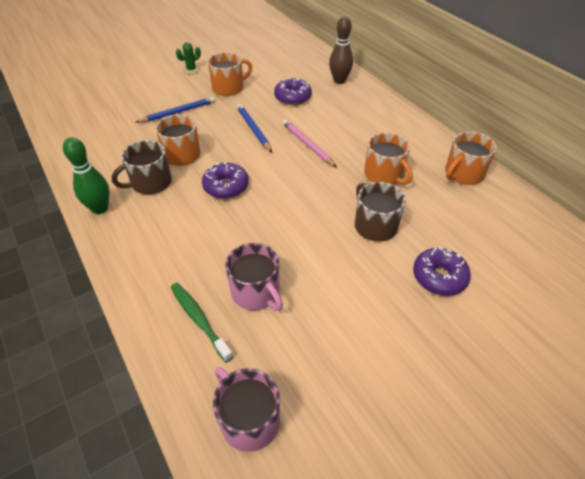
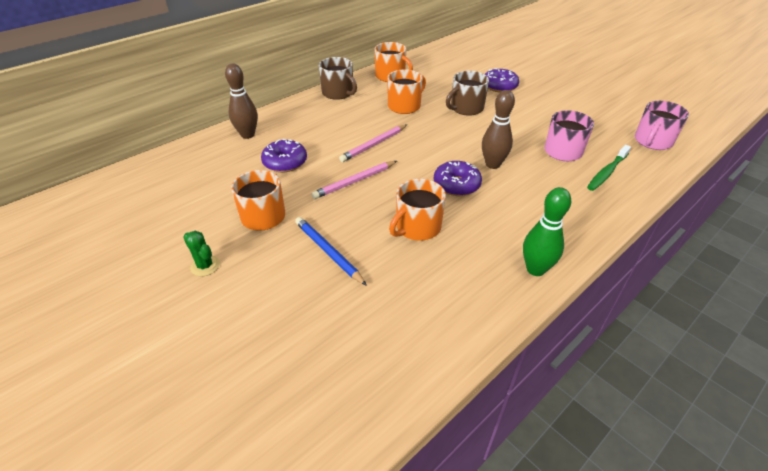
camera: 100 degrees left, 5 degrees down
(150, 183) = (476, 240): brown mug -> brown mug (338, 93)
(249, 220) = (492, 164): none -> brown bowling pin
(253, 129) = (354, 181): blue pencil -> pink pencil

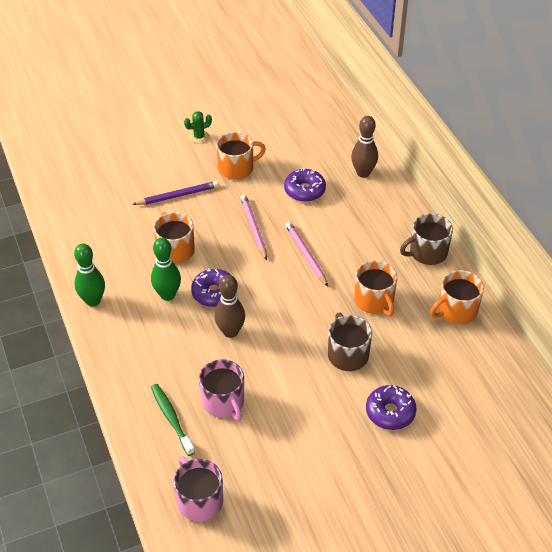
camera: 110 degrees right, 5 degrees up
(328, 251) = (178, 196): blue pencil -> purple pencil
(482, 214) = (167, 295): none -> green bowling pin

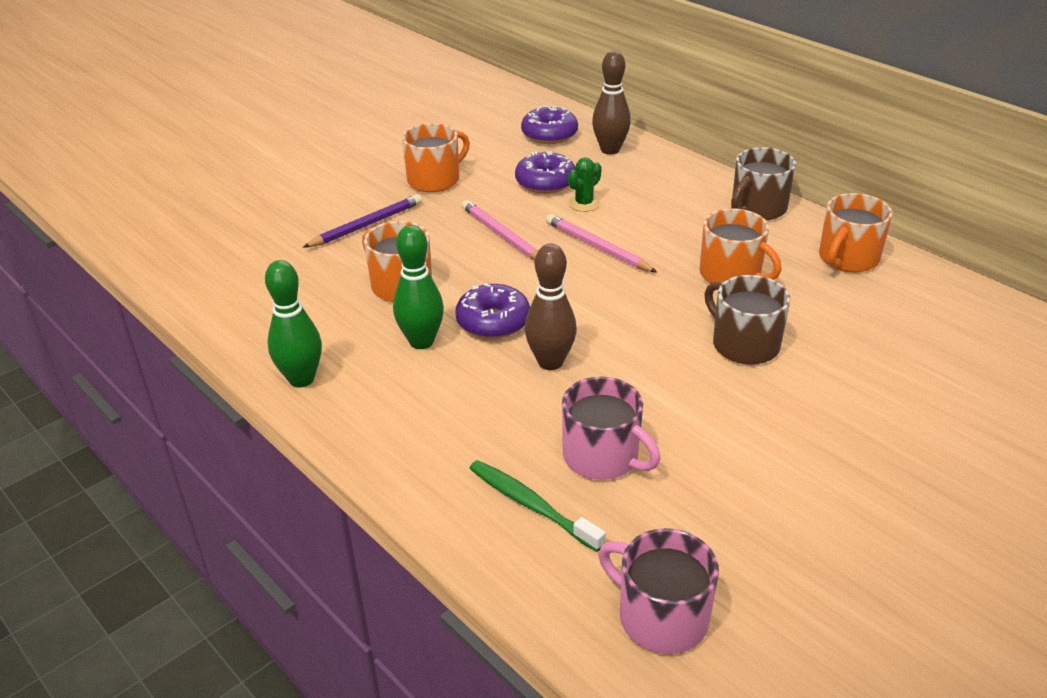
camera: 20 degrees left, 10 degrees down
(199, 137) = (359, 159): green cactus -> green cactus (584, 203)
(390, 412) = (862, 398): purple donut -> purple donut (549, 134)

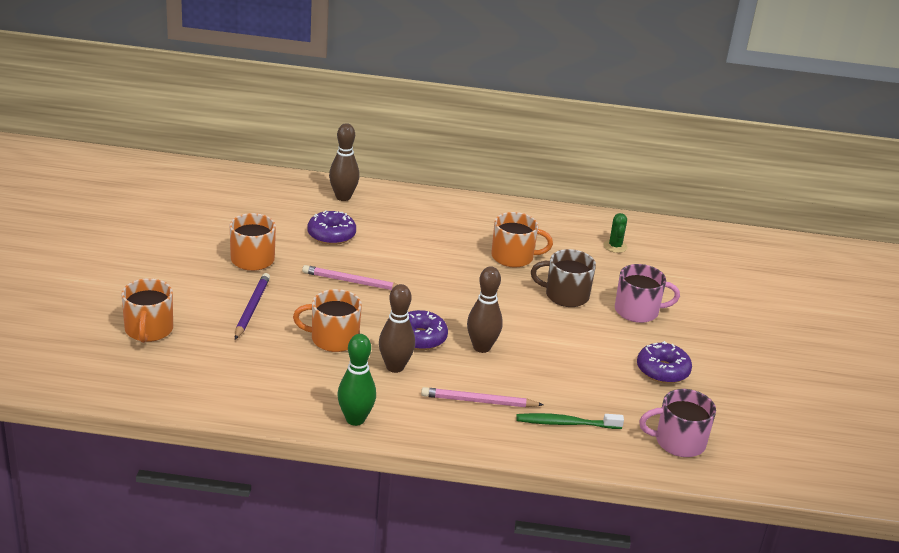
camera: 45 degrees left, 5 degrees down
(421, 341) = (395, 367): green bowling pin -> brown bowling pin
(549, 134) = (287, 198): purple donut -> purple donut (662, 370)
(584, 203) = (375, 241): green cactus -> green cactus (615, 246)
(597, 247) = (420, 268): pink pencil -> pink pencil (478, 401)
(602, 457) = (569, 384): pink mug -> pink mug (638, 311)
(757, 208) = (479, 209): brown mug -> none
(847, 258) = (560, 224): orange mug -> orange mug (148, 330)

